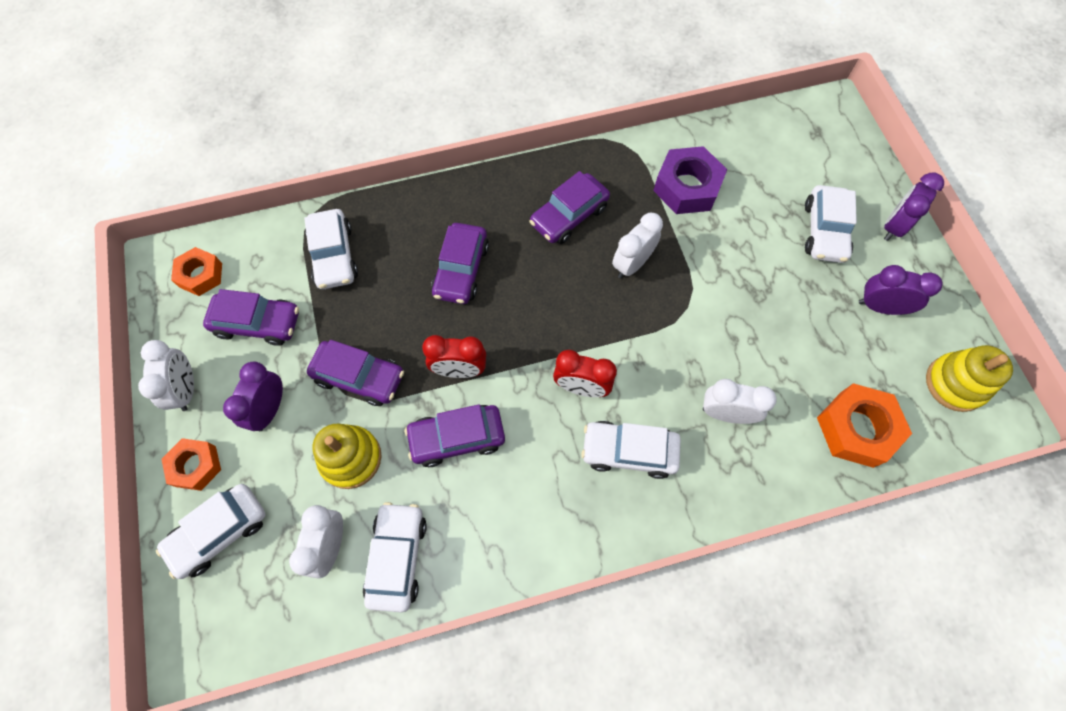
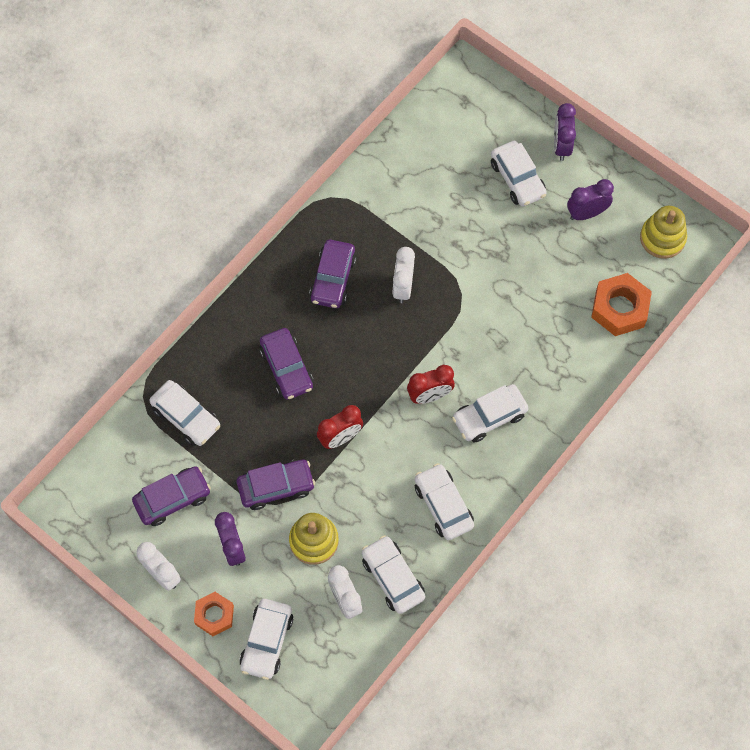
camera: 35 degrees left, 0 degrees up
(201, 275) = (99, 494): orange nut -> none
(457, 438) = (373, 482): purple car -> none
(510, 515) = (443, 505): none -> white car
(687, 187) = (401, 203): purple nut -> none
(726, 413) = (533, 351): white clock -> none

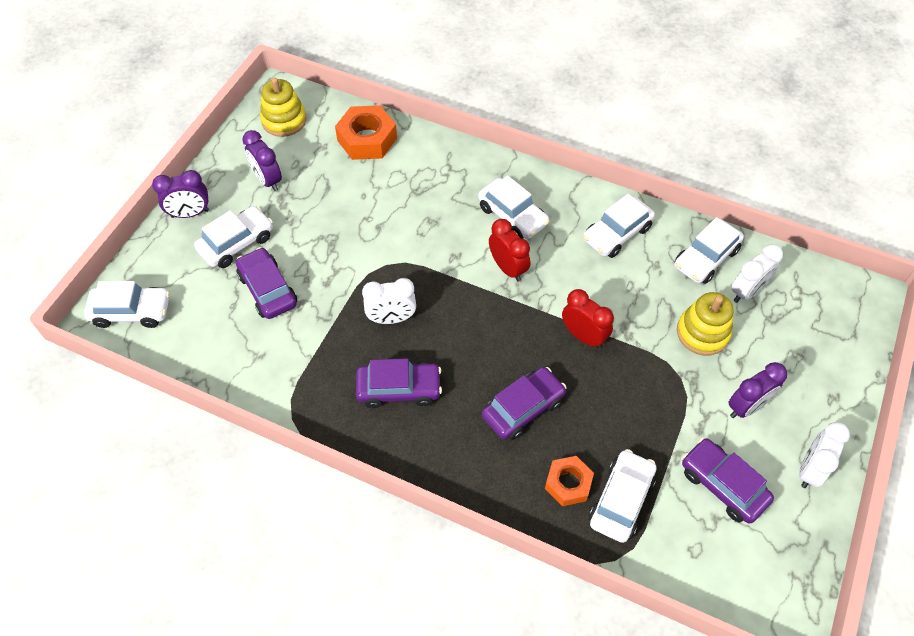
camera: 105 degrees left, 10 degrees down
(214, 615) = (824, 404): orange nut -> orange nut (568, 483)
(267, 641) = (823, 348): white car -> white car (131, 311)
(276, 487) = (662, 383): purple car -> purple car (268, 290)

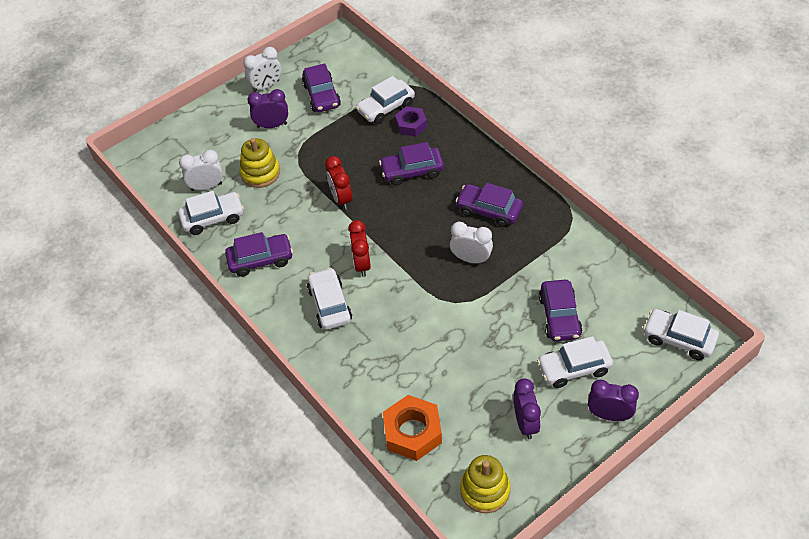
camera: 150 degrees left, 5 degrees down
(568, 483) = (411, 125): orange nut -> purple nut
(616, 233) = (260, 259): white car -> purple car

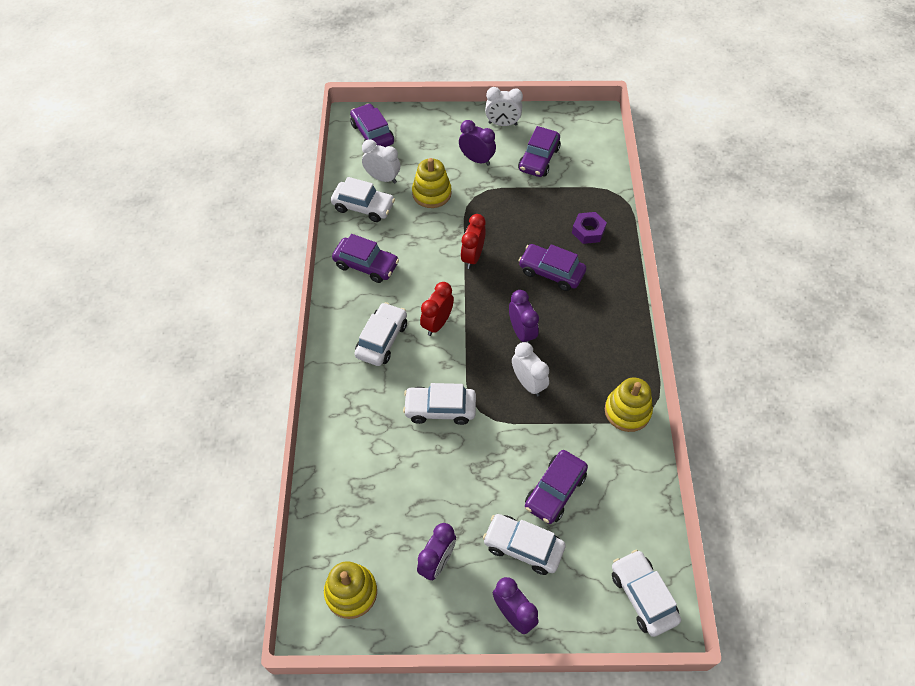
camera: 35 degrees right, 5 degrees up
(386, 107) = (581, 202): white car -> white car (440, 409)
(412, 432) = (343, 496): orange nut -> none
(432, 227) = (522, 332): none -> purple clock
(489, 210) = (583, 351): purple car -> purple car (372, 134)
(557, 229) = (627, 411): none -> yellow stacking toy

